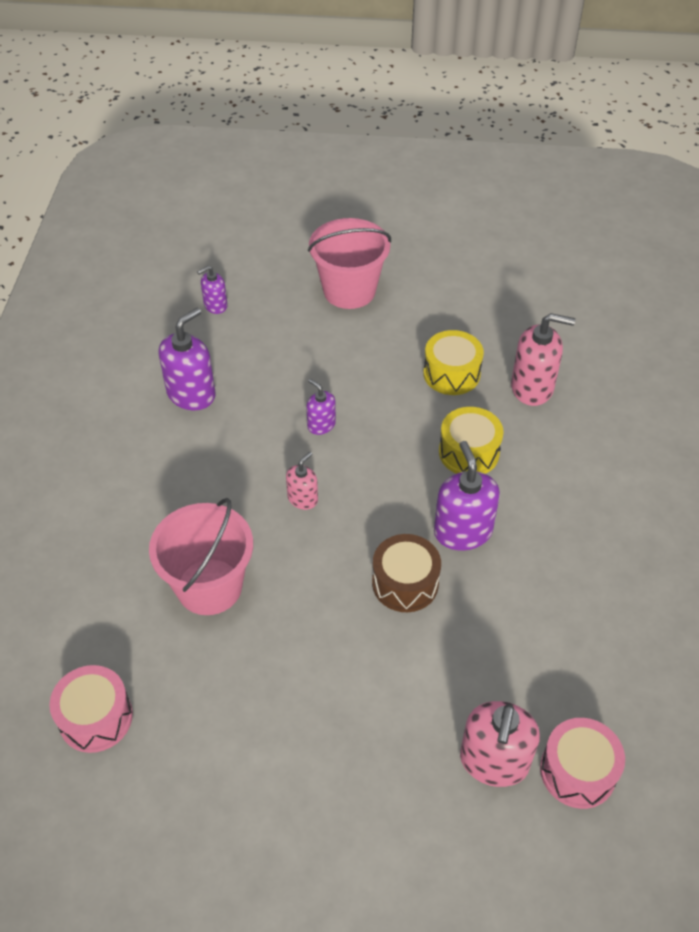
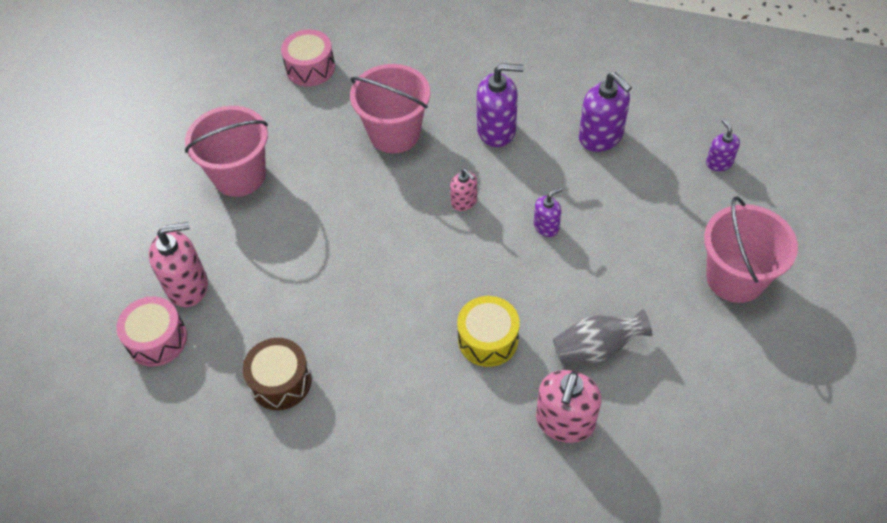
camera: 105 degrees right, 5 degrees up
(307, 754) = (239, 175): none -> pink bucket
(405, 583) = (358, 259): brown drum -> brown drum (280, 381)
(451, 374) = (596, 348): yellow drum -> grey vase
(462, 531) = (398, 313): purple soap dispenser -> purple soap dispenser (496, 130)
(494, 761) = (187, 286): pink soap dispenser -> pink soap dispenser turned 135 degrees clockwise

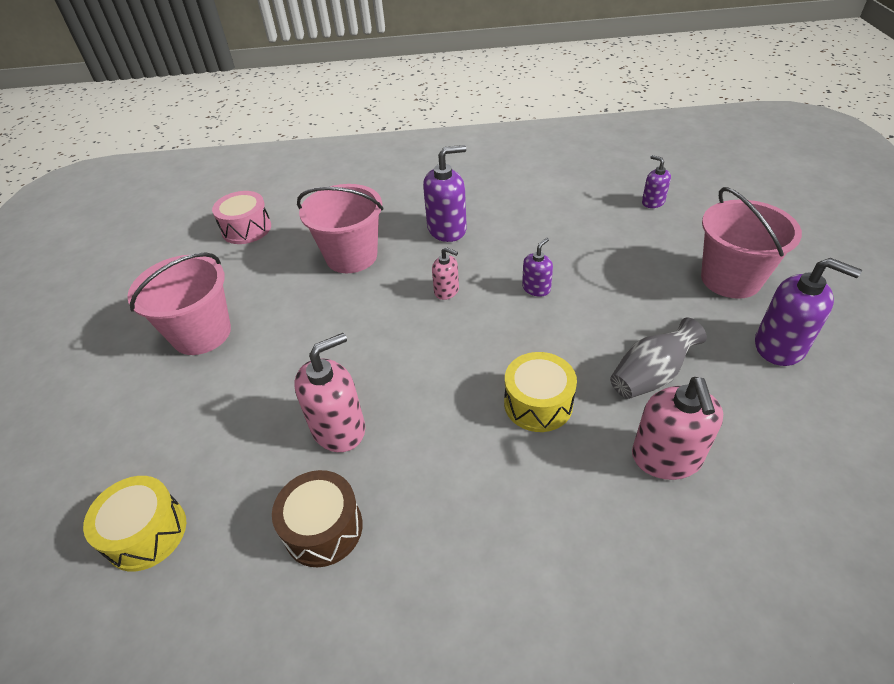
camera: 20 degrees left, 10 degrees down
(157, 339) = (146, 533): pink drum -> yellow drum
(187, 286) = (171, 459): pink soap dispenser -> pink soap dispenser (339, 428)
(601, 136) = (542, 210): purple soap dispenser -> purple soap dispenser (780, 346)

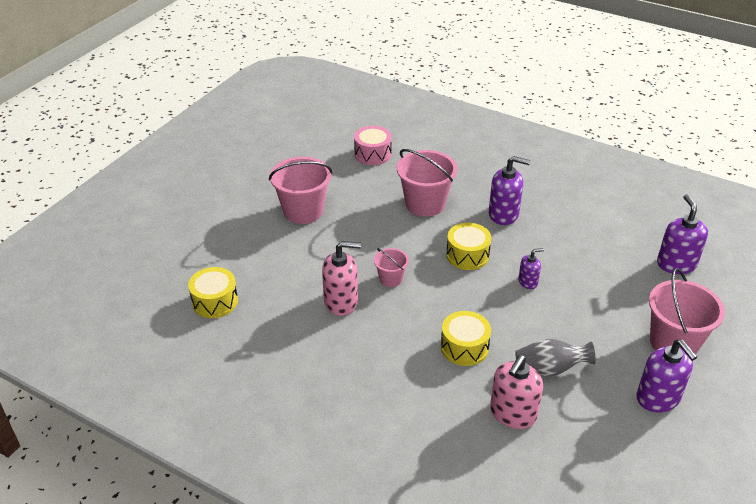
camera: 30 degrees right, 5 degrees down
(323, 528) = (298, 345): brown drum -> none
(380, 364) = (391, 279): none -> pink bucket
(446, 291) = (467, 255): pink soap dispenser -> yellow drum
(653, 202) = (676, 264): purple soap dispenser -> purple soap dispenser, size x1.79

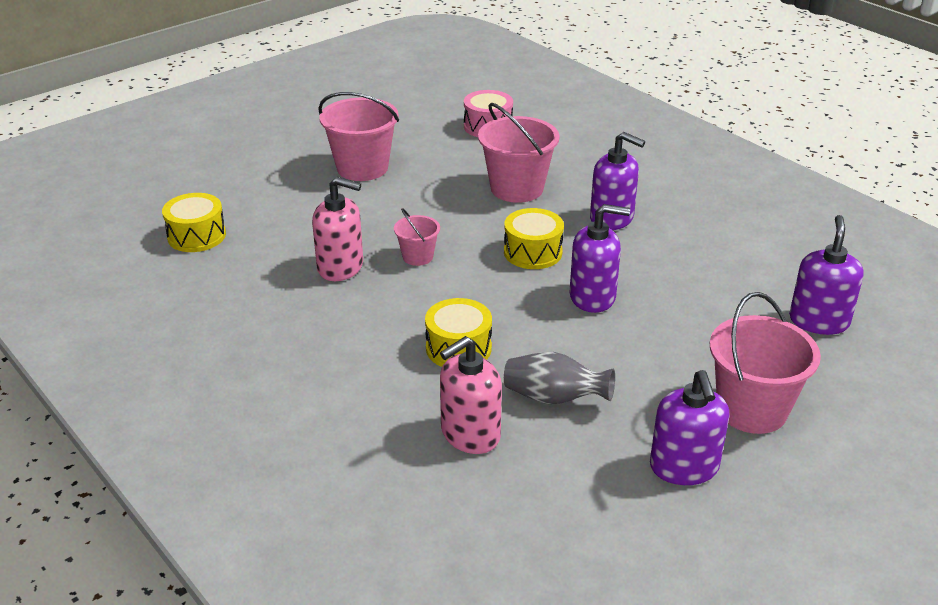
camera: 20 degrees right, 5 degrees down
(528, 282) = (592, 297): purple soap dispenser -> purple soap dispenser, size x1.79

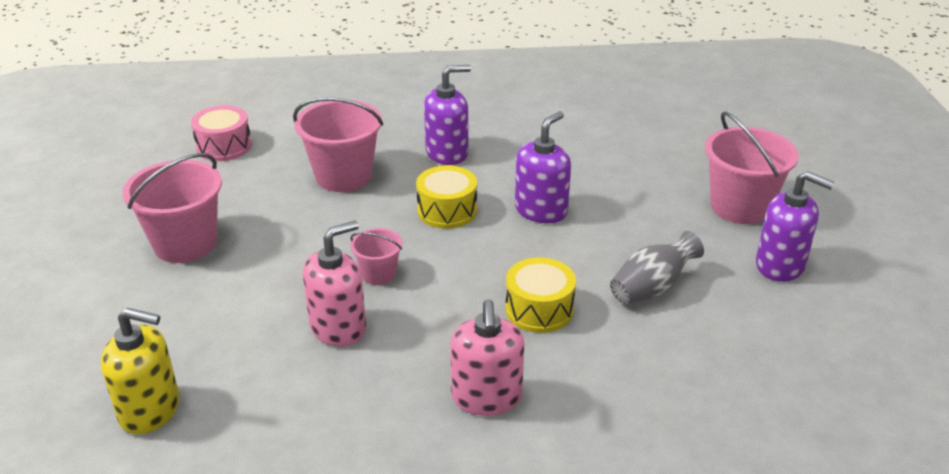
camera: 55 degrees left, 0 degrees up
(196, 236) = (150, 410): yellow drum -> yellow soap dispenser
(470, 434) = (660, 354): pink soap dispenser -> pink soap dispenser (486, 397)
(819, 321) = (668, 134): purple soap dispenser -> none

